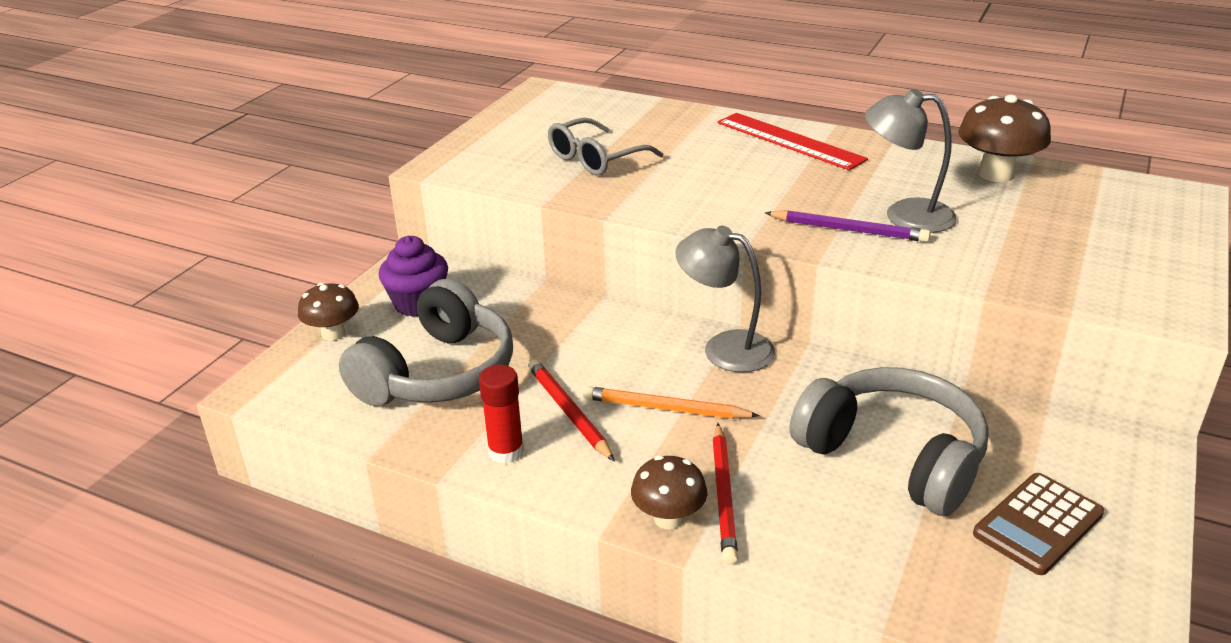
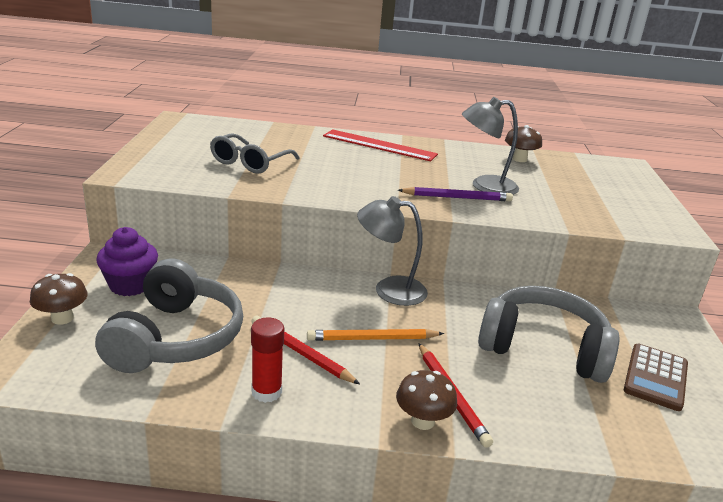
camera: 25 degrees left, 5 degrees down
(996, 174) = (519, 159): brown mushroom -> brown mushroom, size x0.65

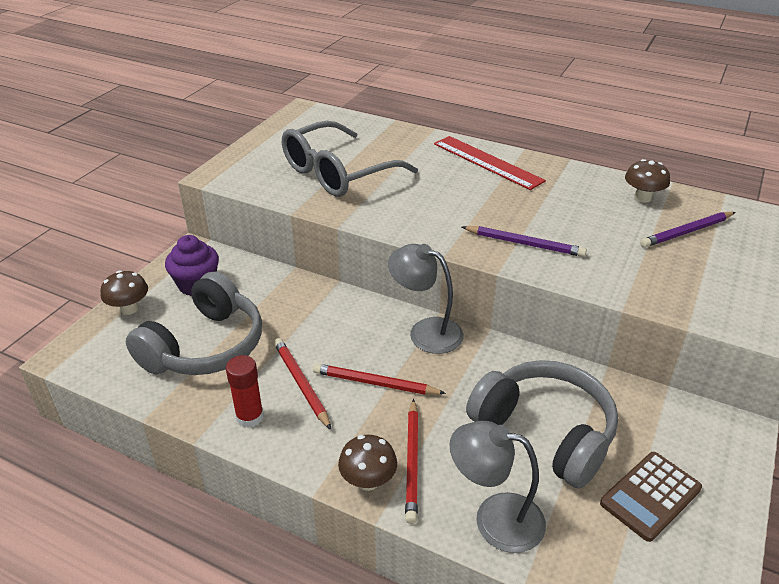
camera: 25 degrees right, 10 degrees up
(249, 163) = (337, 173): grey glasses -> grey glasses, size x1.55
(372, 339) = (375, 383): orange pencil -> red pencil
(485, 186) = (569, 232): grey lamp -> grey lamp (494, 518)
(569, 178) = (686, 232): none -> purple pencil

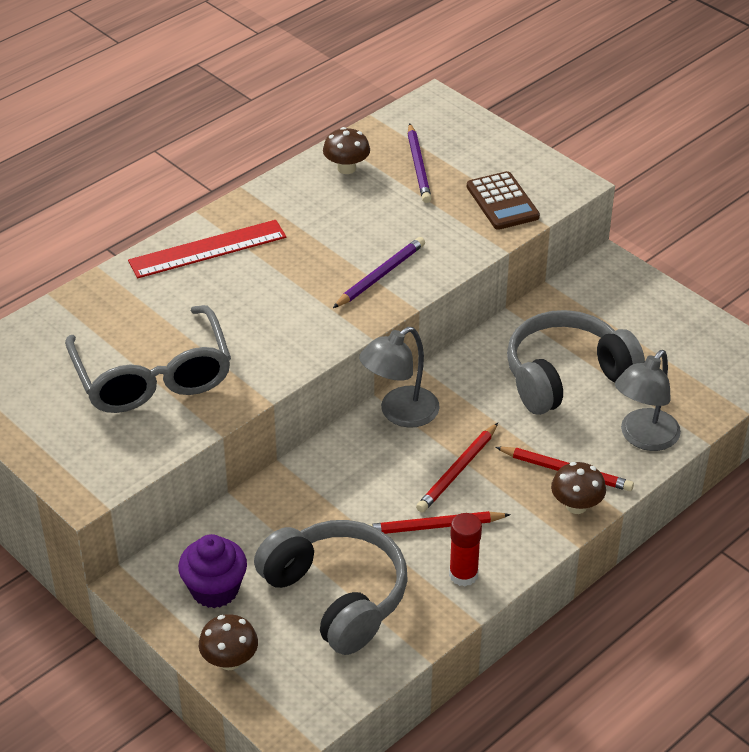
camera: 70 degrees left, 5 degrees up
(650, 496) = (654, 342): brown calculator -> brown calculator (502, 202)

